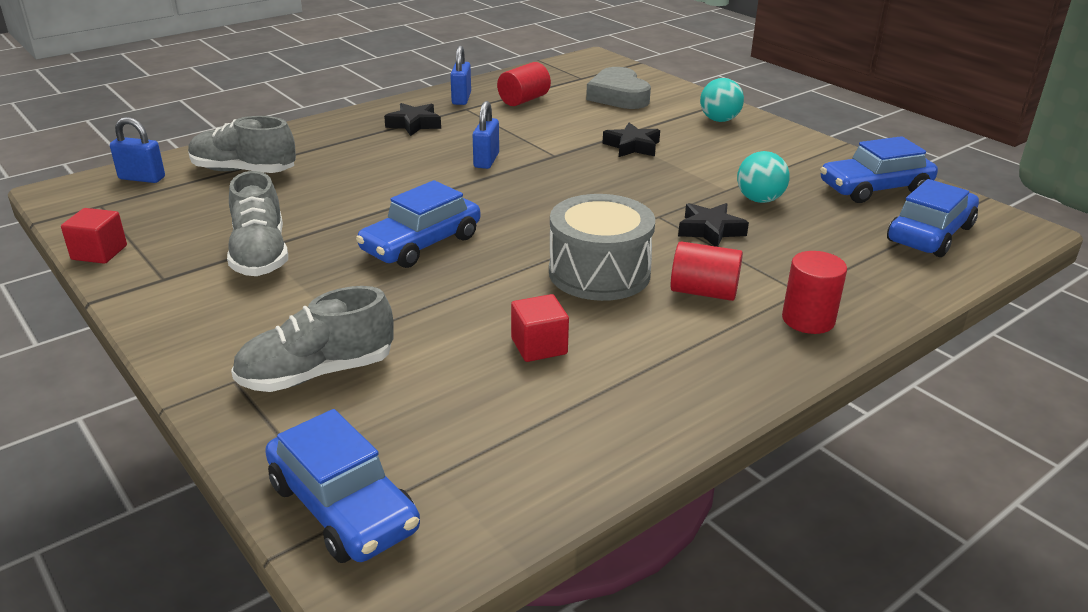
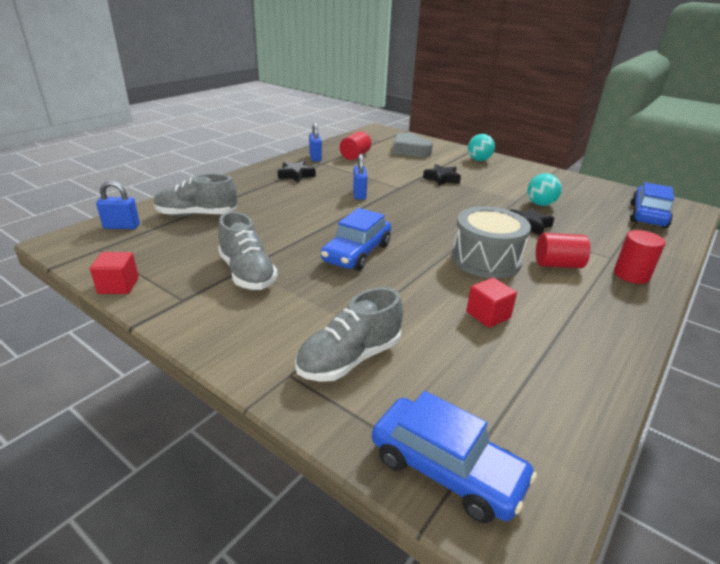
camera: 15 degrees left, 0 degrees up
(875, 188) = (596, 192): blue car -> none

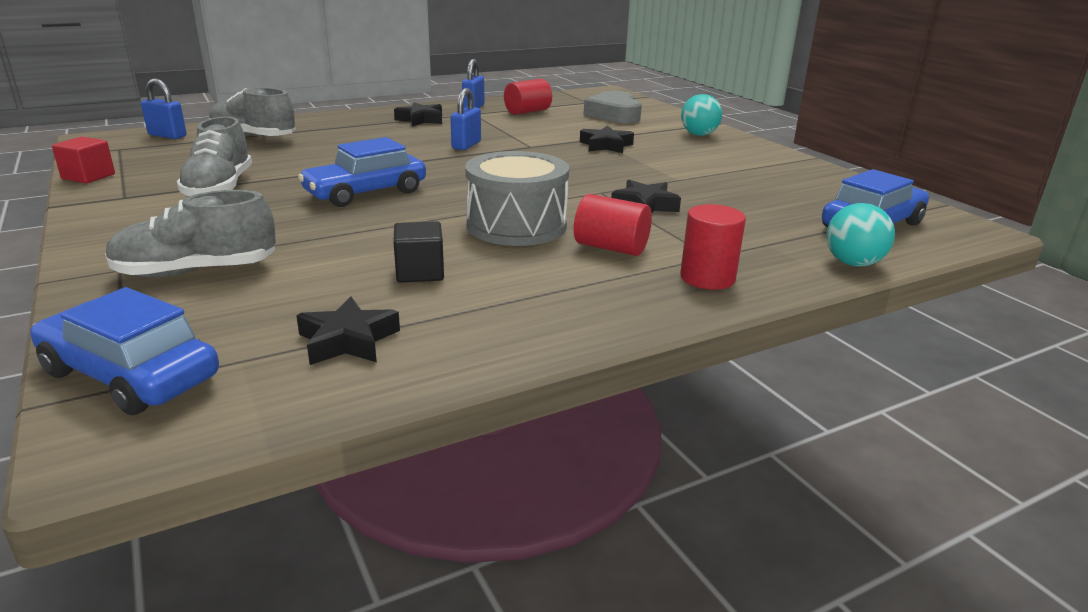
camera: 25 degrees right, 5 degrees down
(446, 469) = (130, 375): blue car -> blue car turned 150 degrees clockwise
(488, 315) = (420, 272): red cube -> black cube
(529, 386) = (348, 340): none -> black star
(540, 204) = (707, 188): turquoise ball -> turquoise ball (853, 263)

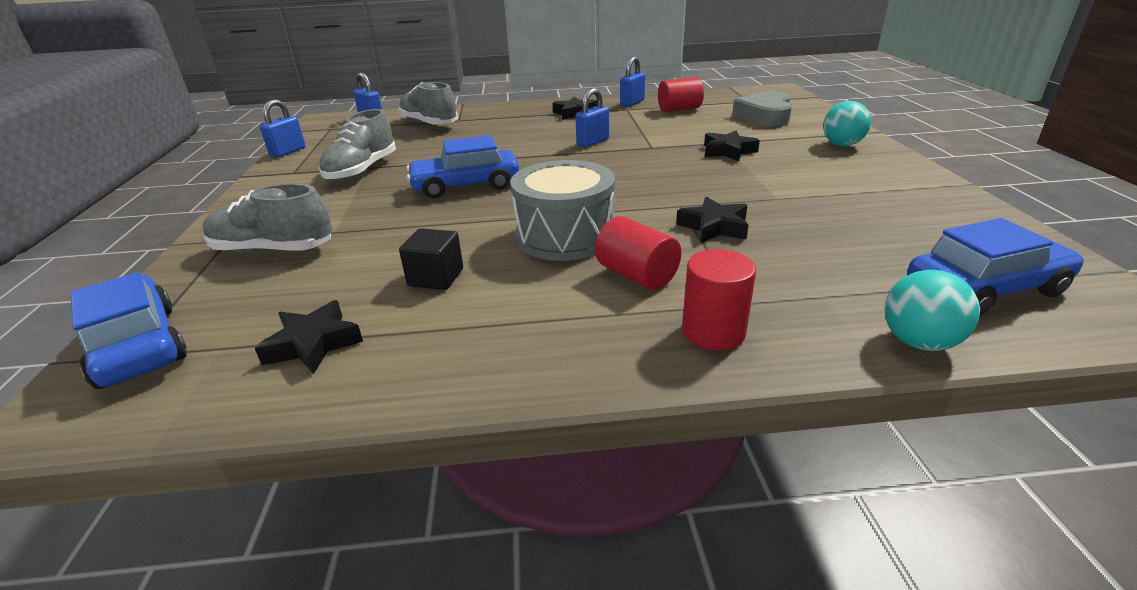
camera: 25 degrees right, 5 degrees up
(88, 176) = (288, 152): red cube -> blue padlock

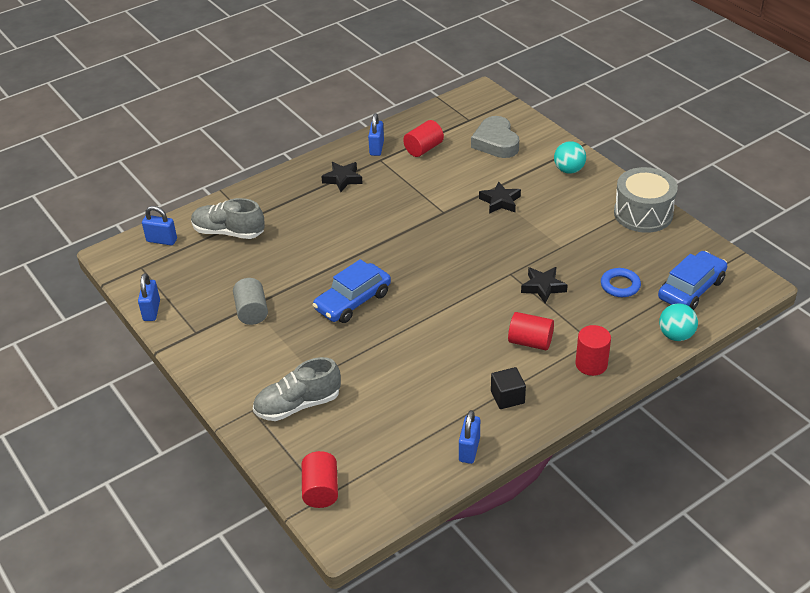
camera: 30 degrees left, 10 degrees up
(138, 346) = (321, 490): blue car -> red cylinder
(313, 344) = (413, 449): black star -> none
(362, 170) = (252, 312): grey shoe -> grey cylinder
(436, 277) = (425, 385): black cube -> black cube (507, 397)
(565, 236) = (466, 326): grey drum -> grey drum (643, 213)
(593, 142) = (395, 218): blue padlock -> blue padlock (469, 450)
(843, 253) = (620, 285): none -> blue ring

